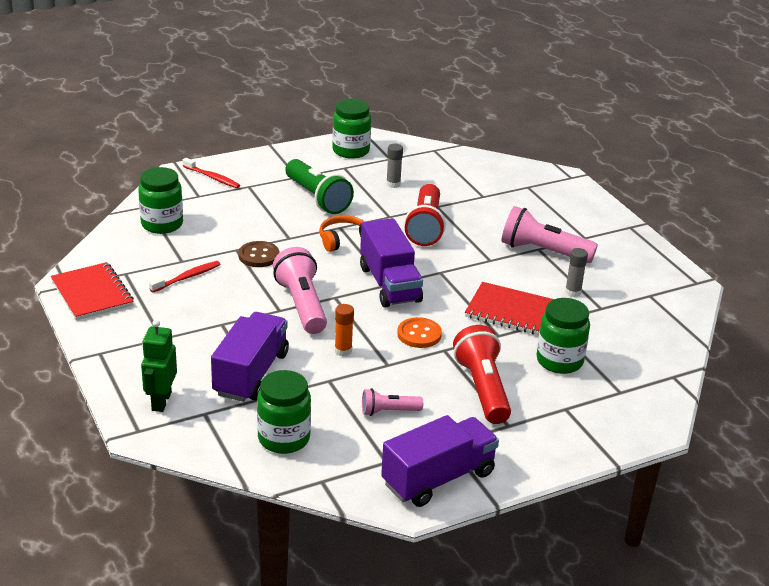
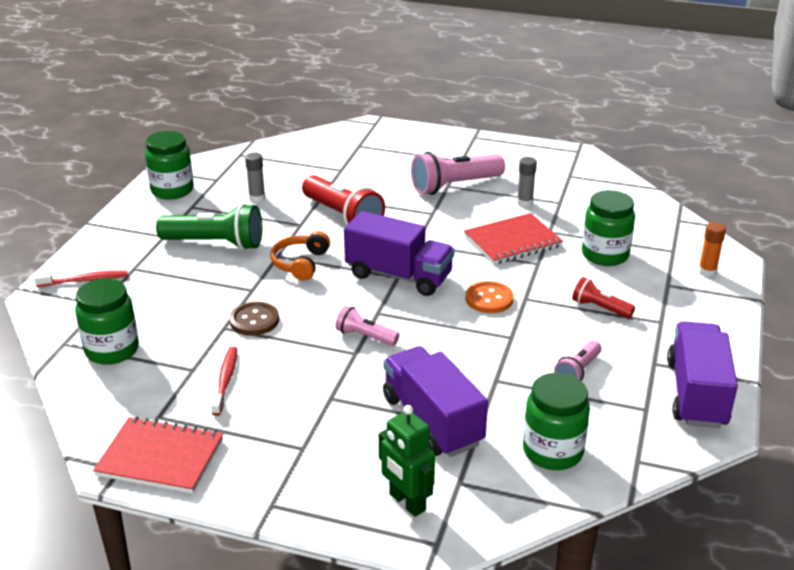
camera: 45 degrees left, 0 degrees up
(302, 305) = (365, 336): pink flashlight -> pink flashlight, size x0.54
(343, 351) = (462, 350): orange glue stick -> orange glue stick (707, 271)
(482, 388) = (600, 308): red flashlight -> red flashlight, size x0.54

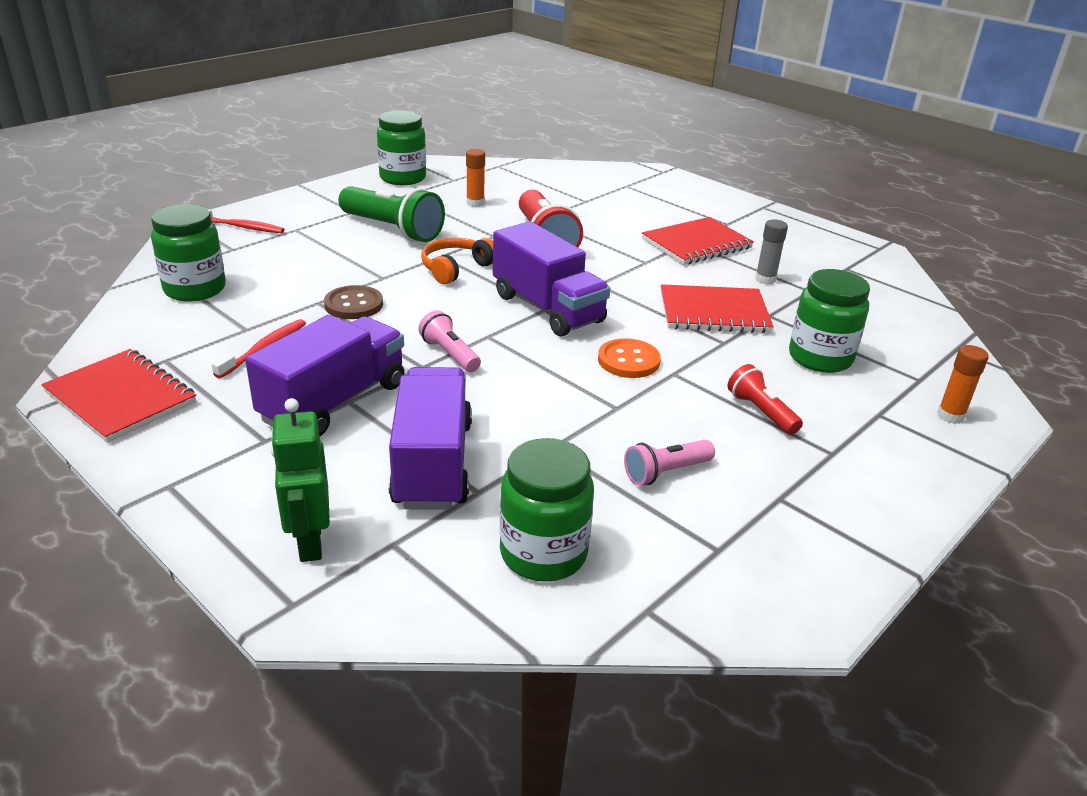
camera: 25 degrees right, 0 degrees up
(257, 198) = (475, 203): grey glue stick -> orange glue stick
(455, 186) = (696, 244): pink flashlight -> red notebook
(696, 393) = (809, 556): purple truck -> purple truck (334, 402)

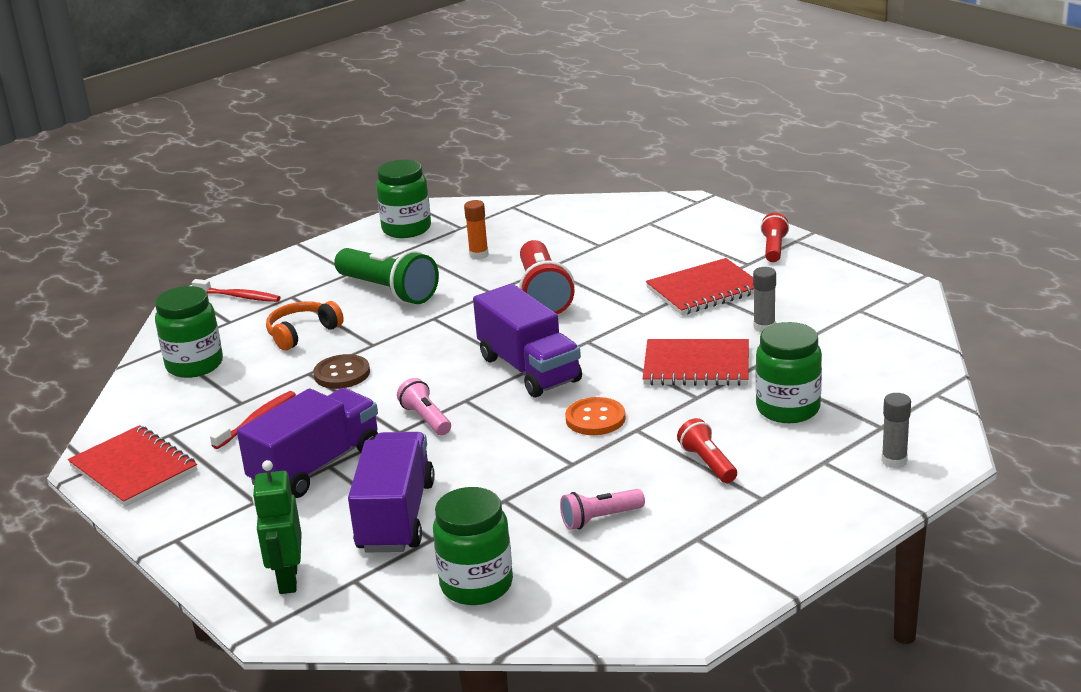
camera: 10 degrees right, 5 degrees down
(456, 268) = (446, 331): orange headphones -> orange headphones (302, 333)
(746, 212) = (774, 248): none -> red flashlight
(950, 416) = (894, 461): orange glue stick -> grey glue stick

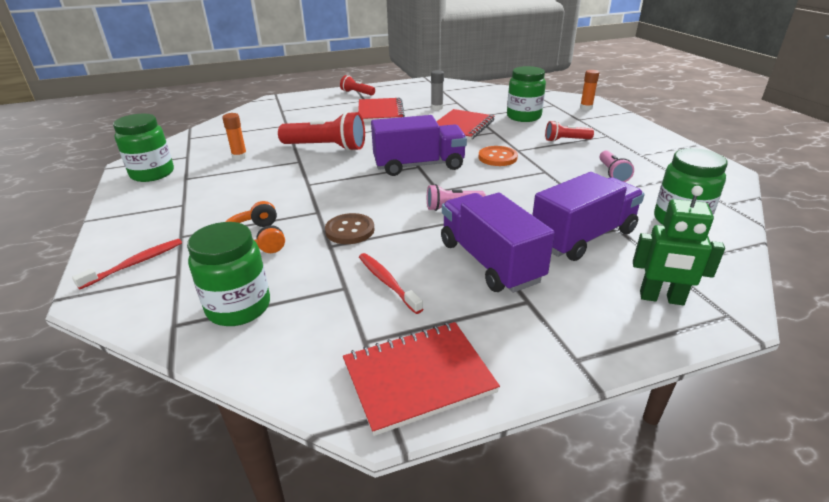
camera: 70 degrees left, 5 degrees up
(388, 291) = (241, 194): green flashlight -> none
(396, 517) = (583, 237): purple truck -> purple truck turned 120 degrees clockwise
(894, 461) = (586, 108): grey glue stick -> orange glue stick

